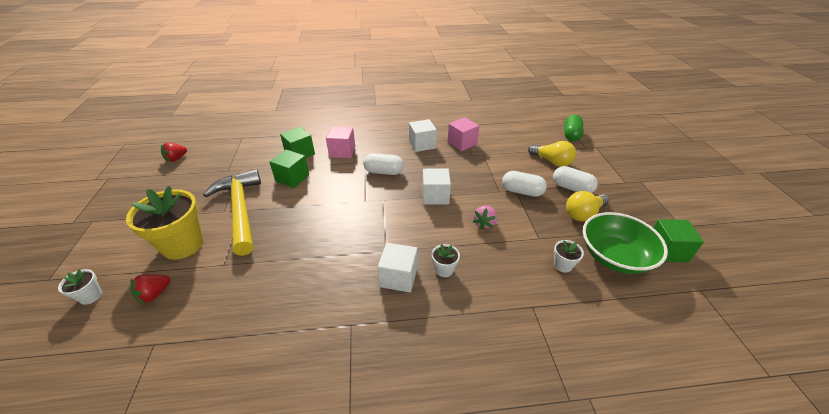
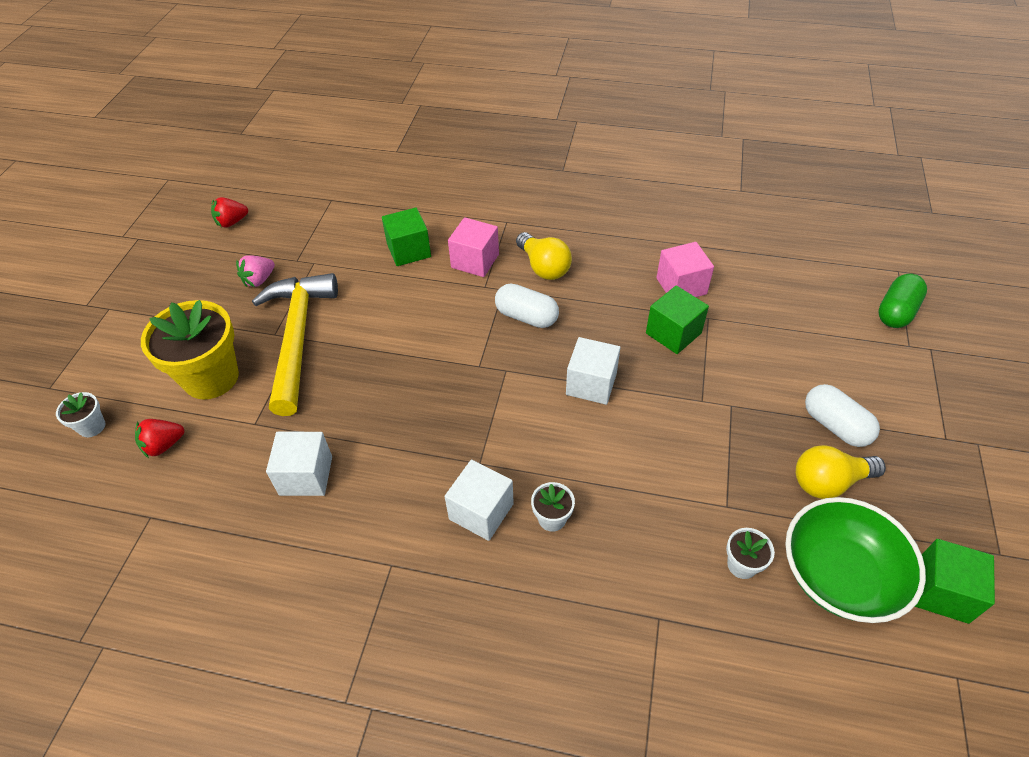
camera: 20 degrees right, 10 degrees up
(292, 178) = (384, 296): green cube -> green cube (673, 333)
(422, 144) = (610, 274): white cube -> white cube (306, 475)
(484, 223) = (649, 455): pink strawberry -> pink strawberry (259, 280)
(522, 191) = (741, 411): white capsule -> none
(552, 161) = (827, 362): yellow light bulb -> yellow light bulb (543, 267)

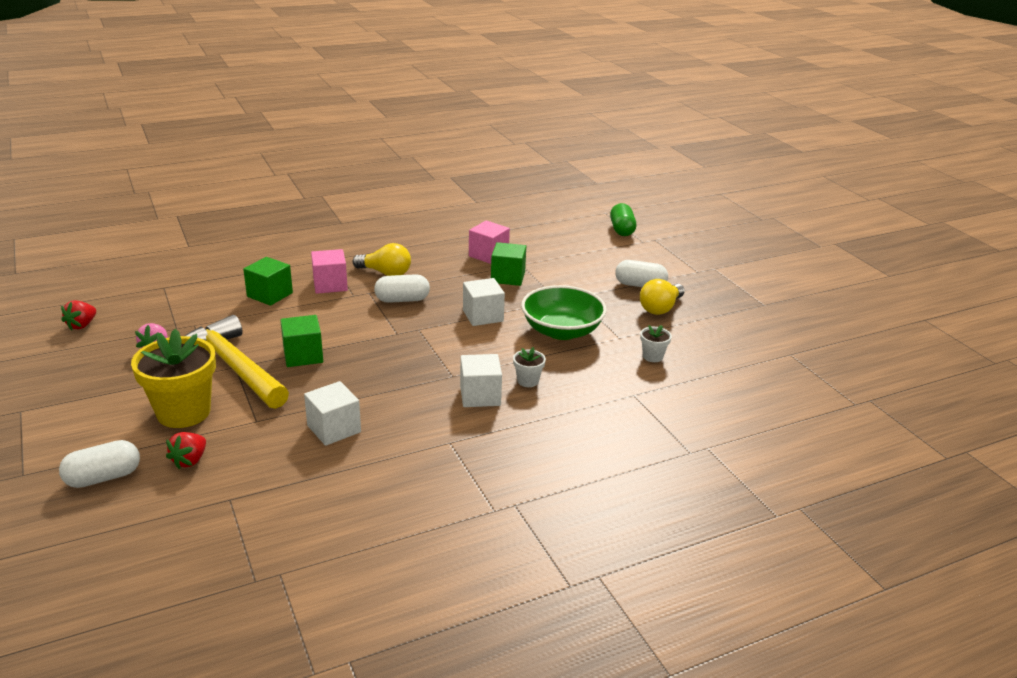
camera: 40 degrees left, 20 degrees down
(92, 426) = (103, 477): white flower pot -> white capsule
(839, 575) = (703, 340): green bowl -> green bowl (562, 331)
(941, 591) = (753, 327): green cube -> green cube (303, 355)

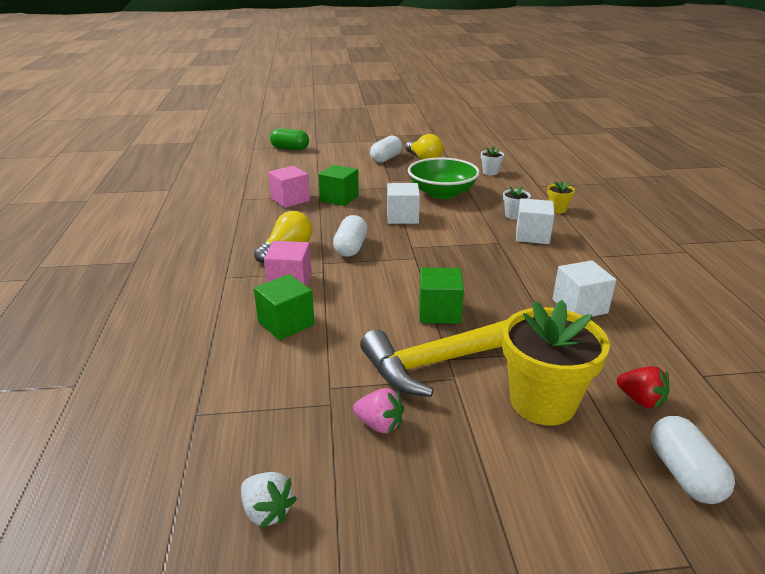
camera: 70 degrees left, 0 degrees up
(82, 325) = (267, 511): red strawberry -> white strawberry
(564, 411) = (557, 209): none -> yellow flower pot

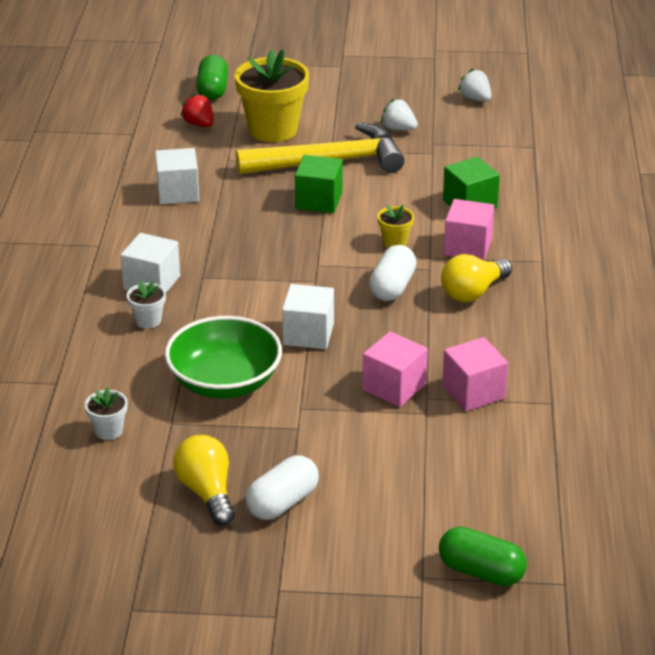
camera: 170 degrees left, 5 degrees up
(339, 198) = (394, 387): green cube -> pink cube
(379, 424) = (398, 129): pink strawberry -> white strawberry
(557, 209) = (76, 325): yellow flower pot -> yellow flower pot (395, 242)
(684, 474) = (212, 90): white capsule -> green capsule

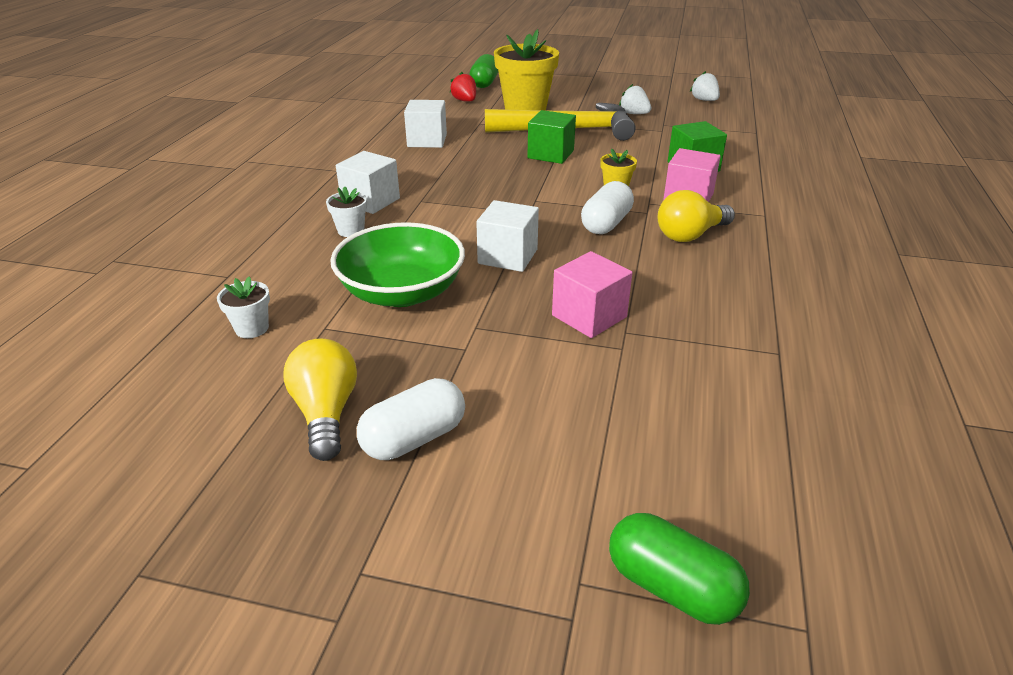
camera: 10 degrees right, 0 degrees up
(473, 392) = (682, 331): pink cube -> none

